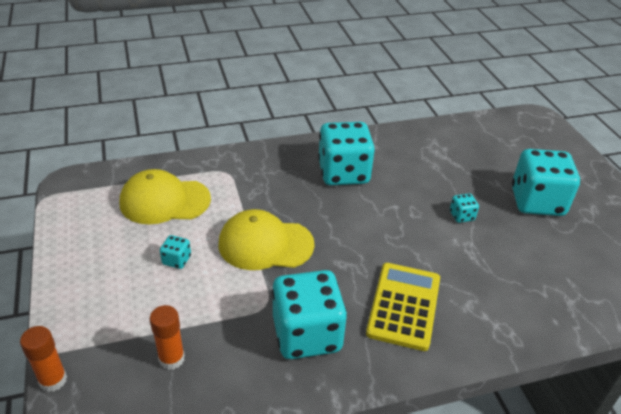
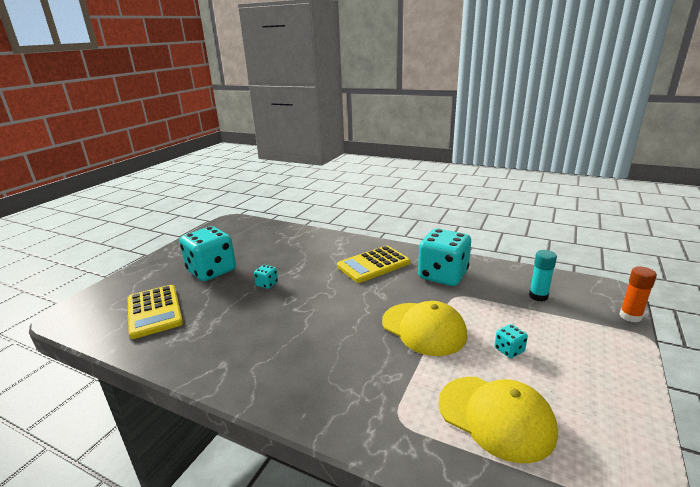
camera: 135 degrees left, 15 degrees down
(171, 359) = (538, 296): orange glue stick -> turquoise glue stick
(343, 173) = (290, 352): turquoise dice -> none
(490, 149) = (154, 311): none -> yellow calculator

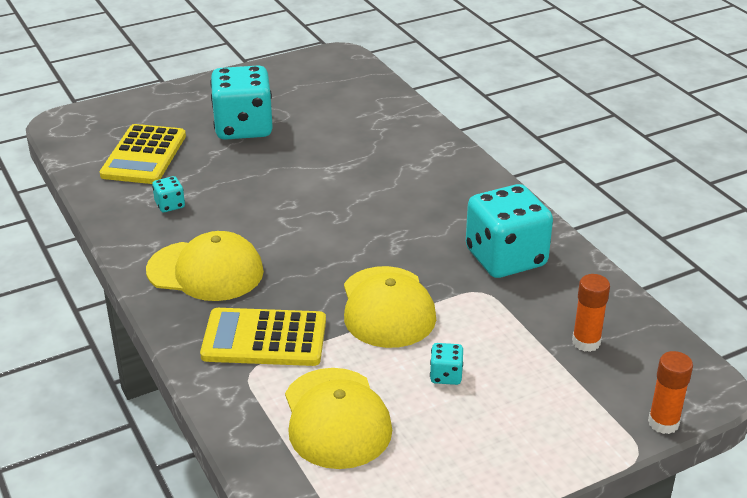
camera: 35 degrees right, 10 degrees up
(267, 284) = (284, 173): turquoise dice -> turquoise dice (170, 205)
(283, 364) = (205, 271): none -> yellow cap
(373, 265) = (438, 203): yellow calculator -> yellow calculator (264, 339)
(538, 296) = (586, 342): turquoise glue stick -> orange glue stick

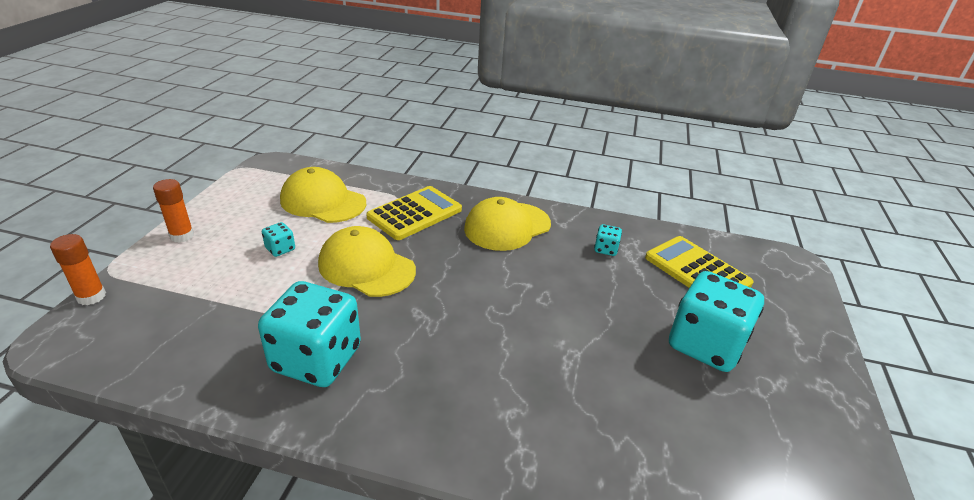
camera: 130 degrees right, 0 degrees up
(586, 342) = (187, 323): orange glue stick -> orange glue stick (182, 236)

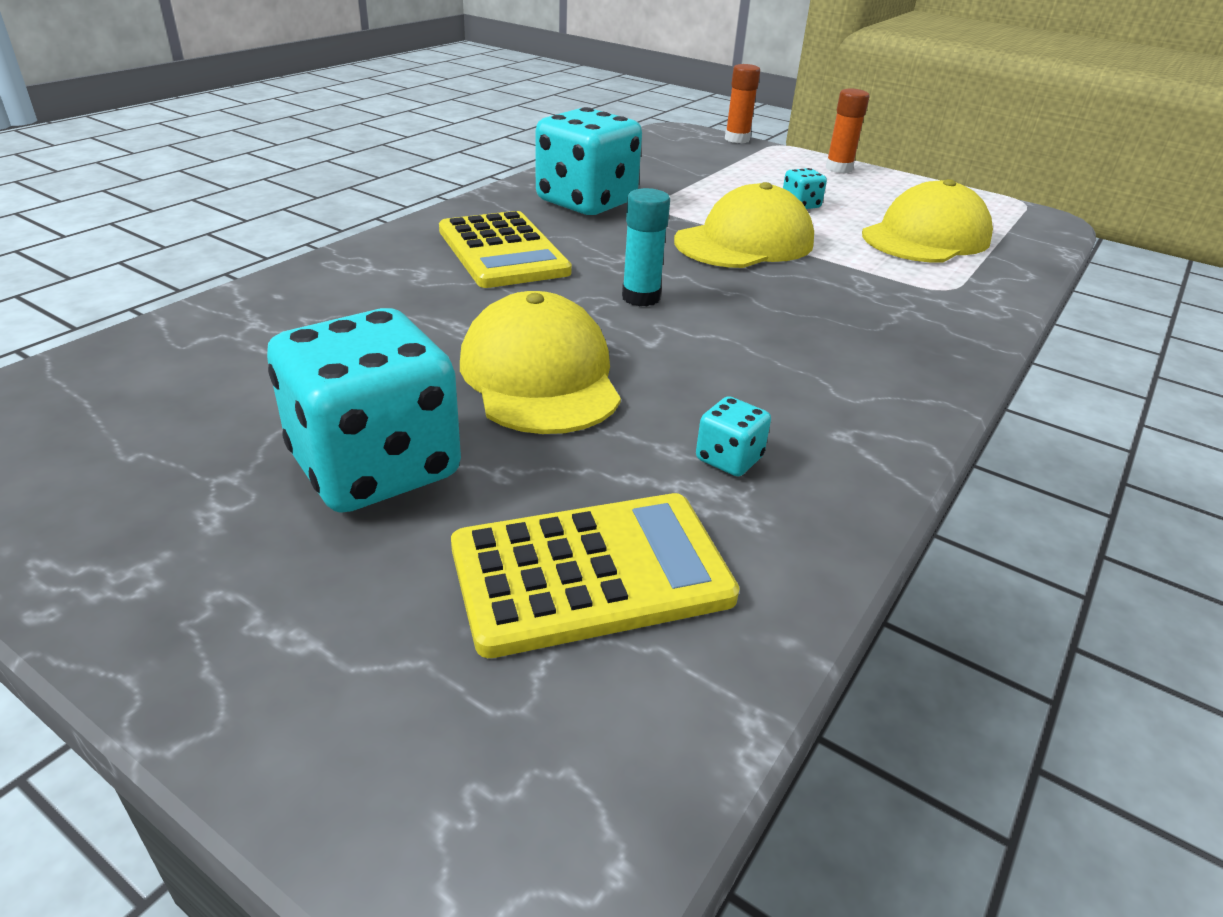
camera: 110 degrees right, 0 degrees up
(414, 213) = (890, 293): yellow calculator -> yellow calculator (503, 251)
(479, 297) = (641, 297): none -> turquoise glue stick
(507, 226) = (839, 365): yellow cap -> yellow cap (540, 376)

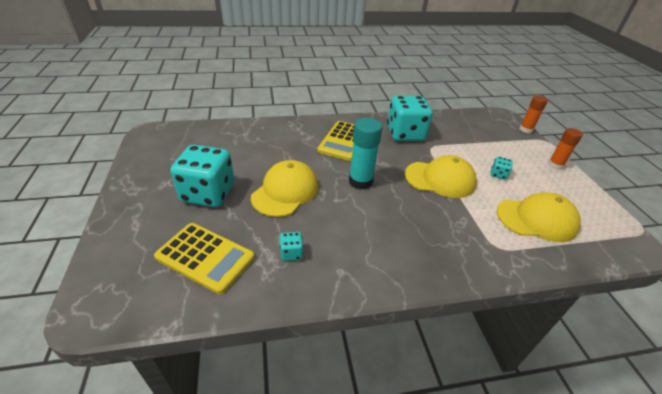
camera: 45 degrees right, 5 degrees up
(641, 297) = (360, 181): turquoise glue stick -> turquoise glue stick, size x1.52

